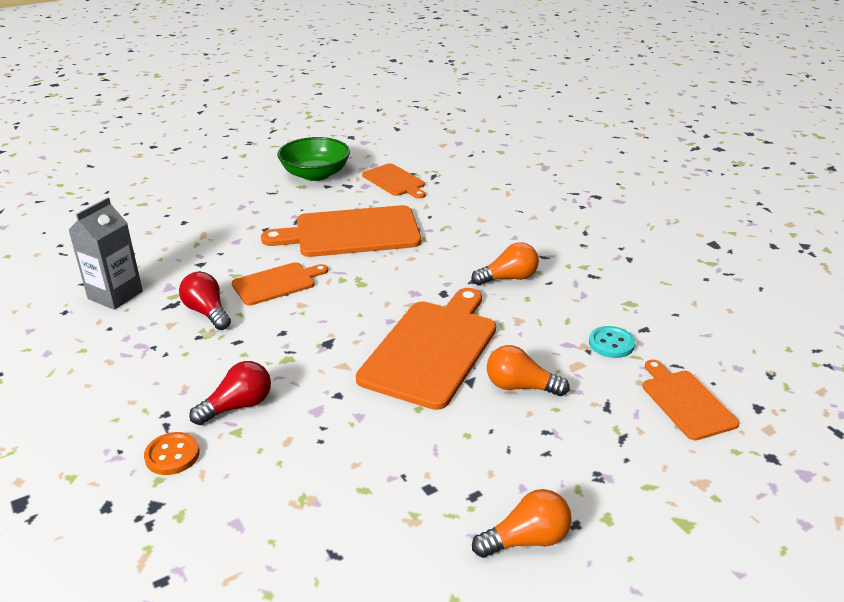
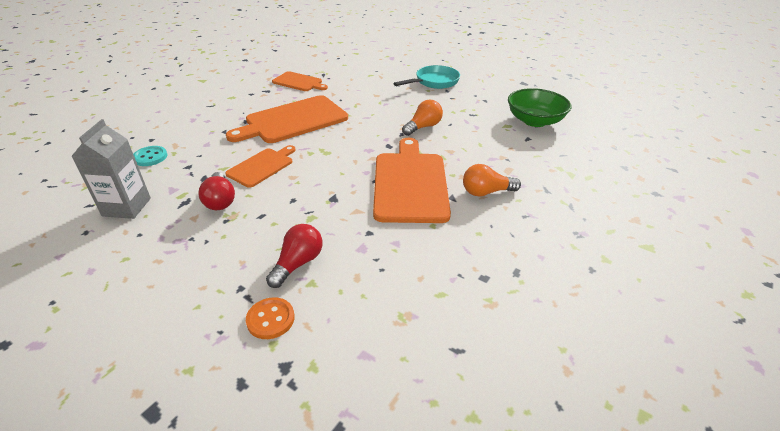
camera: 25 degrees left, 5 degrees up
(207, 312) = (220, 200): red light bulb -> red light bulb turned 135 degrees counterclockwise
(315, 174) = (236, 88): green bowl -> green bowl (534, 121)
(526, 540) = (572, 290): orange light bulb -> none
(576, 216) = (434, 82): none -> turquoise pan
(611, 344) = (517, 151): turquoise button -> turquoise button (150, 157)
(686, 402) = (586, 174): orange cutting board -> none

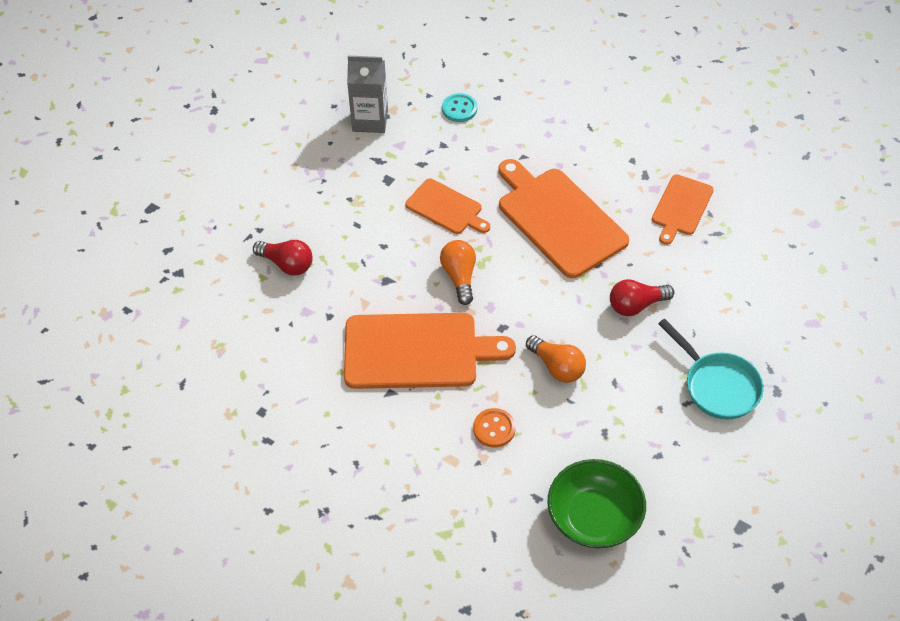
camera: 90 degrees right, 15 degrees up
(220, 200) = (381, 187): red light bulb -> red light bulb (636, 305)
(270, 319) = (224, 256): orange button -> orange button (494, 429)
(486, 192) = (401, 429): orange light bulb -> orange light bulb (459, 277)

